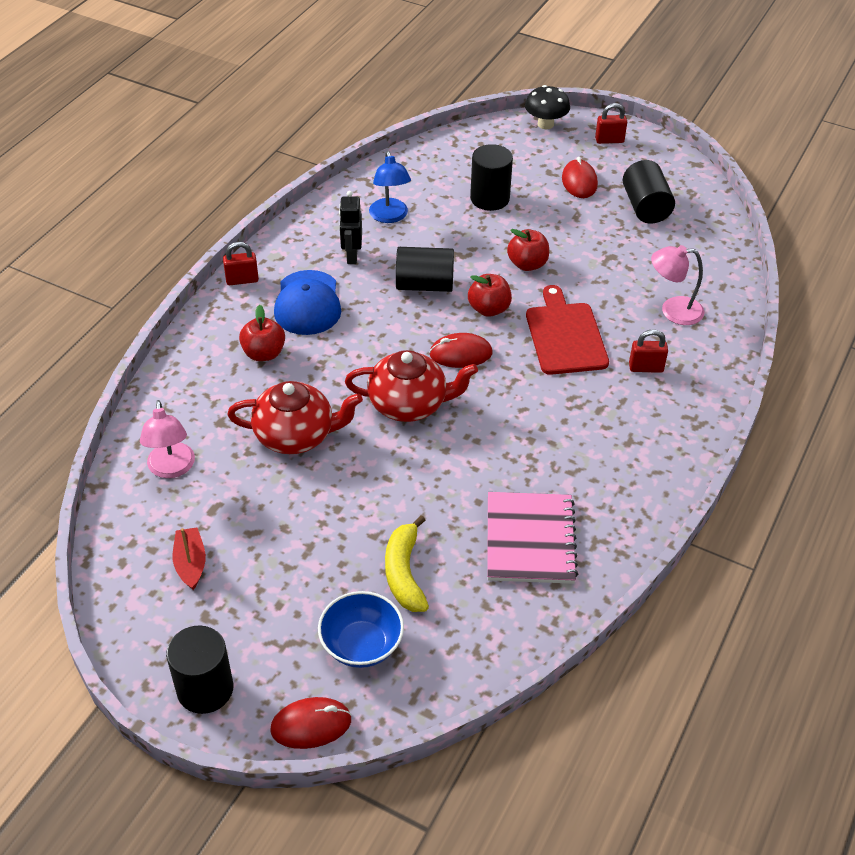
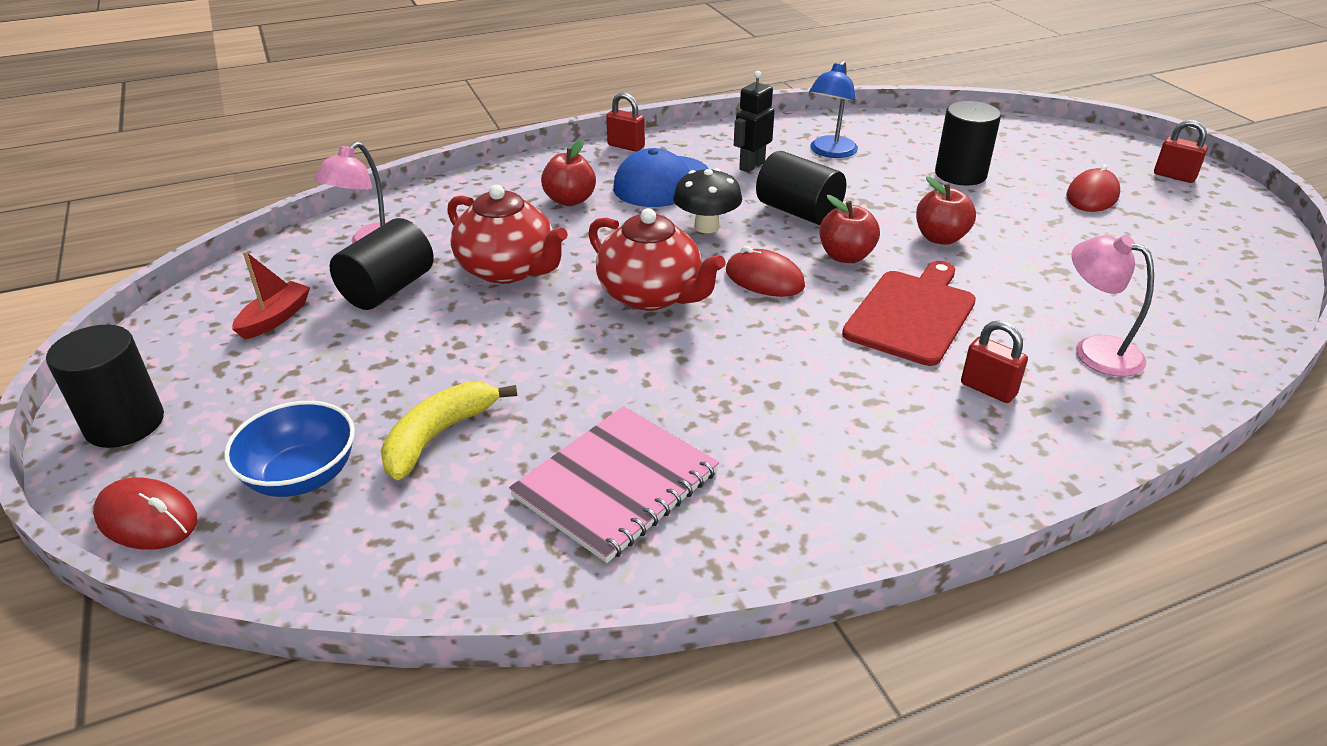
camera: 40 degrees right, 10 degrees down
(545, 124) = (1101, 141): black mushroom -> black mushroom (706, 227)
(645, 207) = (1162, 244): black cylinder -> black cylinder (388, 289)

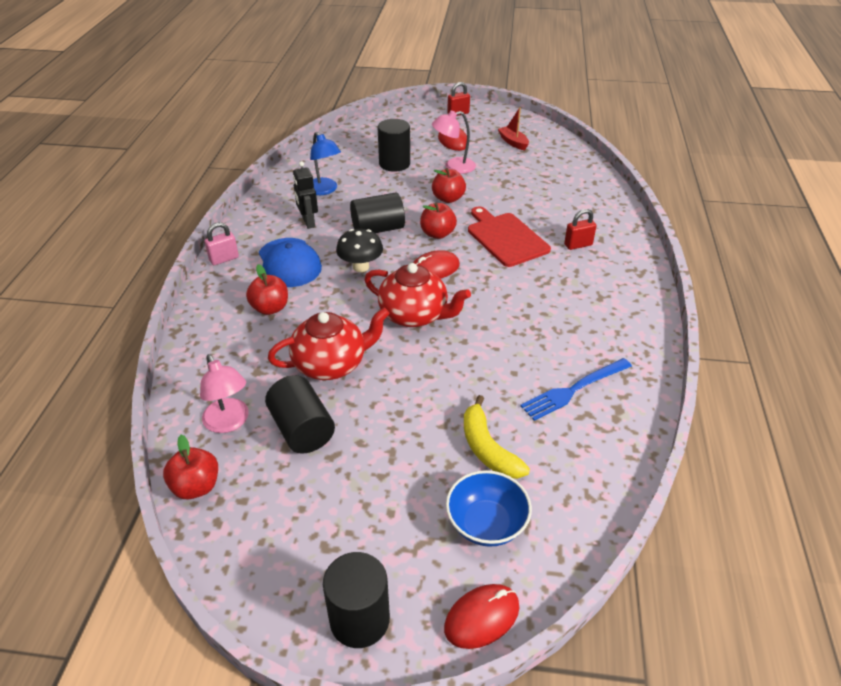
camera: 60 degrees left, 5 degrees up
(272, 260) = (196, 486): none -> red apple
(275, 318) = (287, 501): red boat -> red boat (513, 142)
(616, 484) = (573, 390): pink notebook -> blue fork
(626, 146) = (224, 259): red padlock -> pink padlock
(651, 295) = (414, 315): red teapot -> red teapot turned 45 degrees clockwise
(1095, 350) = (571, 204): pink lamp -> pink lamp (453, 167)

